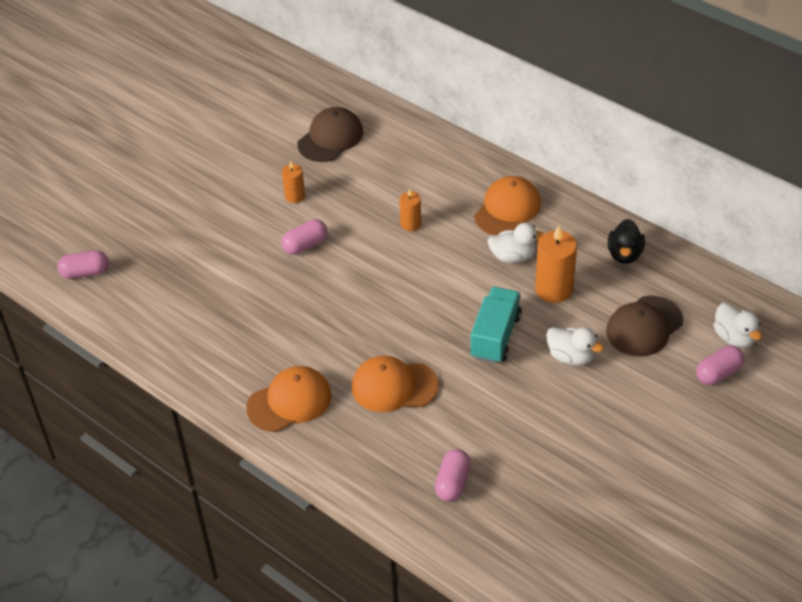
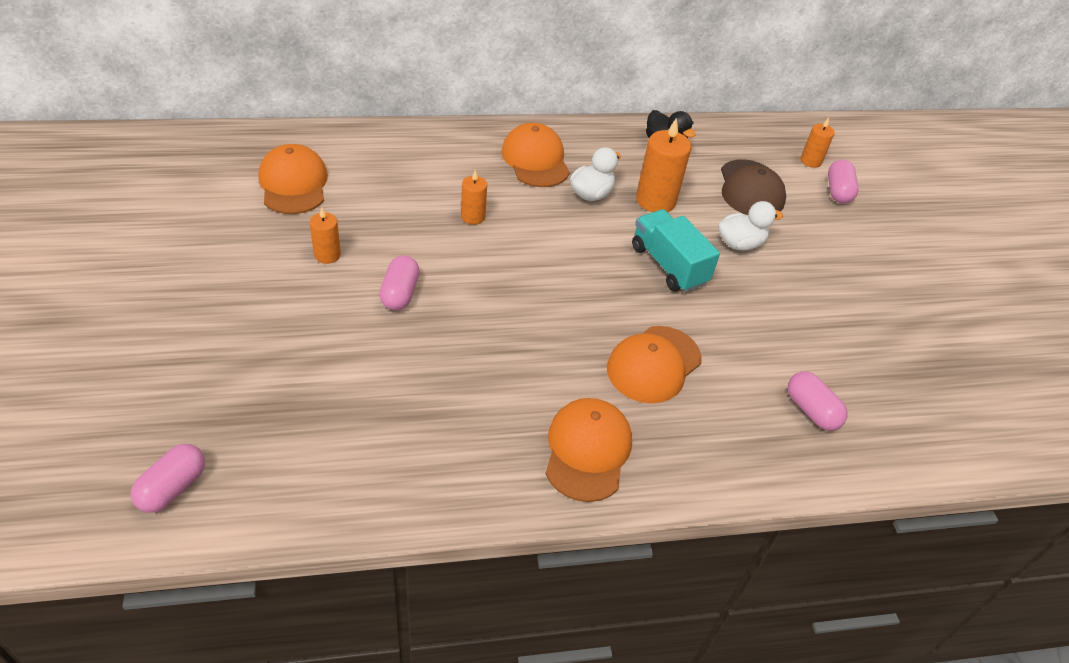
camera: 55 degrees left, 0 degrees up
(330, 138) = (293, 184): brown cap -> orange cap
(734, 338) = (811, 161): white duck -> orange candle

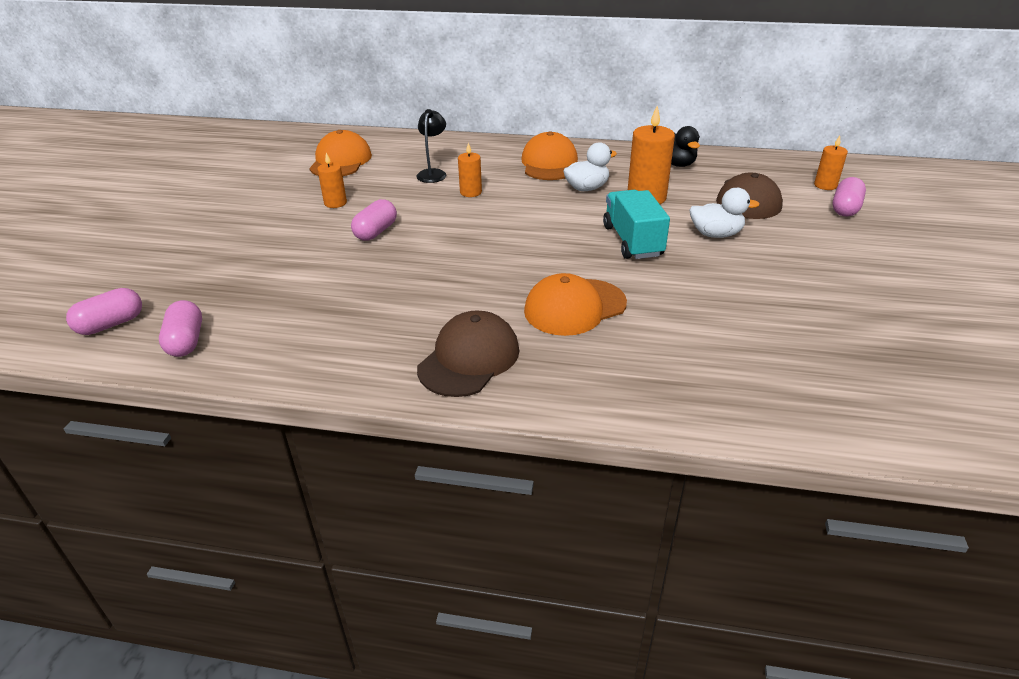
camera: 25 degrees right, 10 degrees down
(415, 191) = (433, 173): none -> black lamp
(587, 451) = (469, 359): orange cap -> brown cap
(811, 410) = (726, 366): pink capsule -> pink capsule (186, 341)

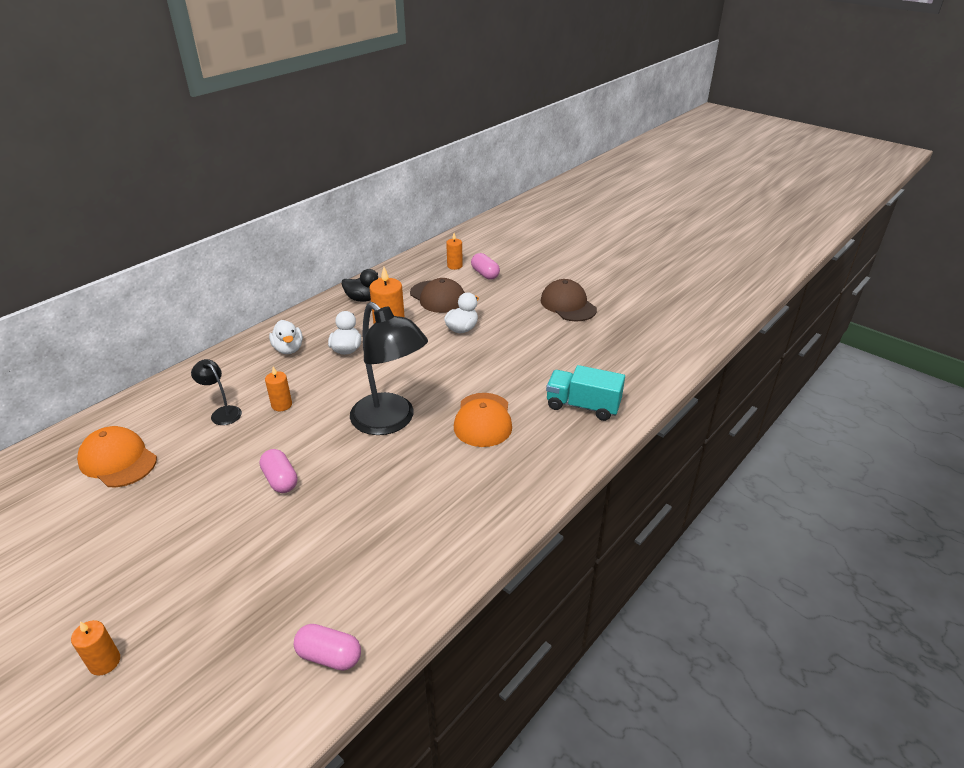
camera: 60 degrees left, 0 degrees up
(111, 324) = (243, 715): pink capsule -> none
(335, 203) = (198, 489): orange candle -> orange candle (105, 662)
(469, 359) = (496, 490): brown cap -> brown cap (568, 305)
(508, 253) = (390, 421): none -> black lamp
(549, 163) = (288, 349): orange cap -> white duck
(632, 241) = (435, 363): turquoise truck -> turquoise truck (582, 406)

